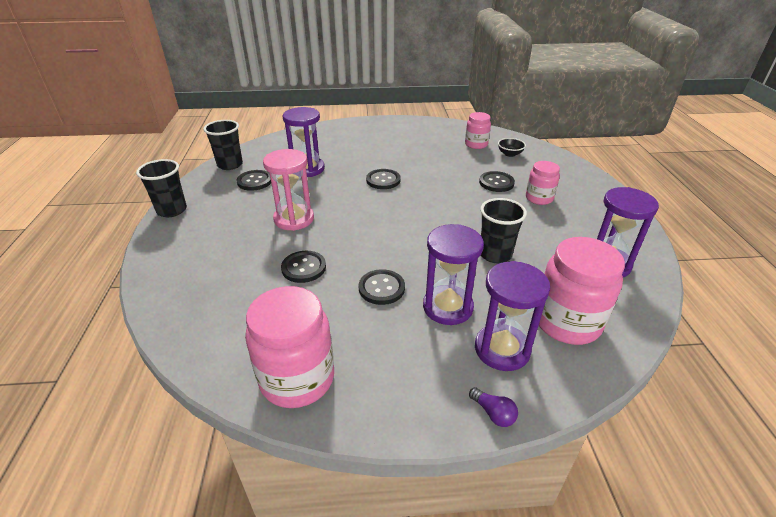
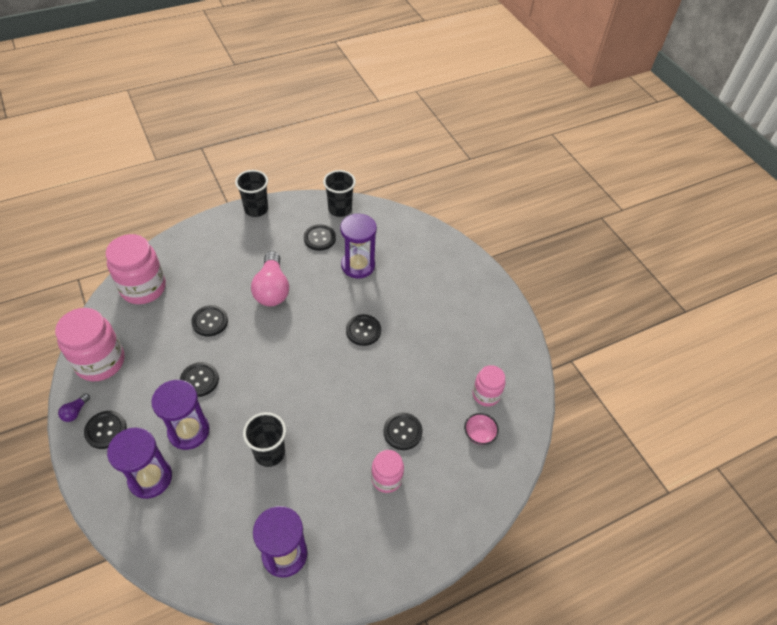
camera: 65 degrees right, 15 degrees up
(294, 219) = (272, 289): pink hourglass -> pink light bulb
(416, 385) = (106, 430): none -> black button
(493, 413) = (89, 482): purple light bulb -> purple light bulb (75, 412)
(510, 154) = (479, 434): black bowl -> pink bowl
(567, 322) = (191, 523): pink jar -> pink jar (143, 288)

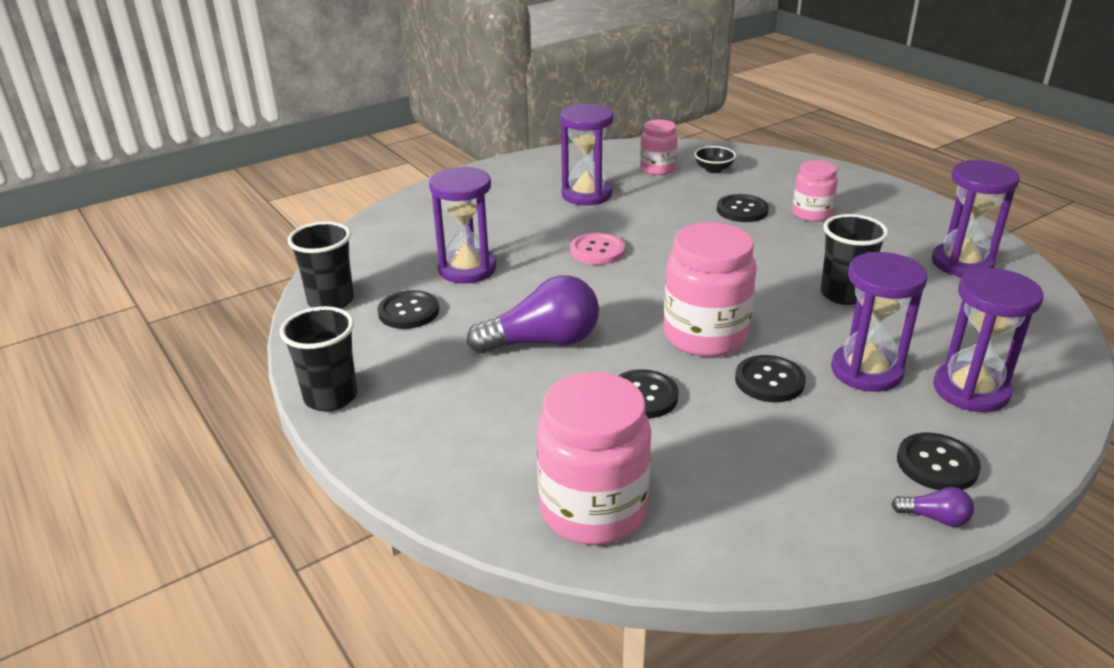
camera: 95 degrees left, 20 degrees down
(100, 362) = (808, 519): pink jar -> pink jar (705, 336)
(272, 289) = (543, 342): pink light bulb -> purple light bulb
(363, 331) = (597, 251): black button -> pink button
(446, 340) = (586, 194): none -> purple hourglass
(479, 434) = (713, 169): pink bowl -> black bowl

